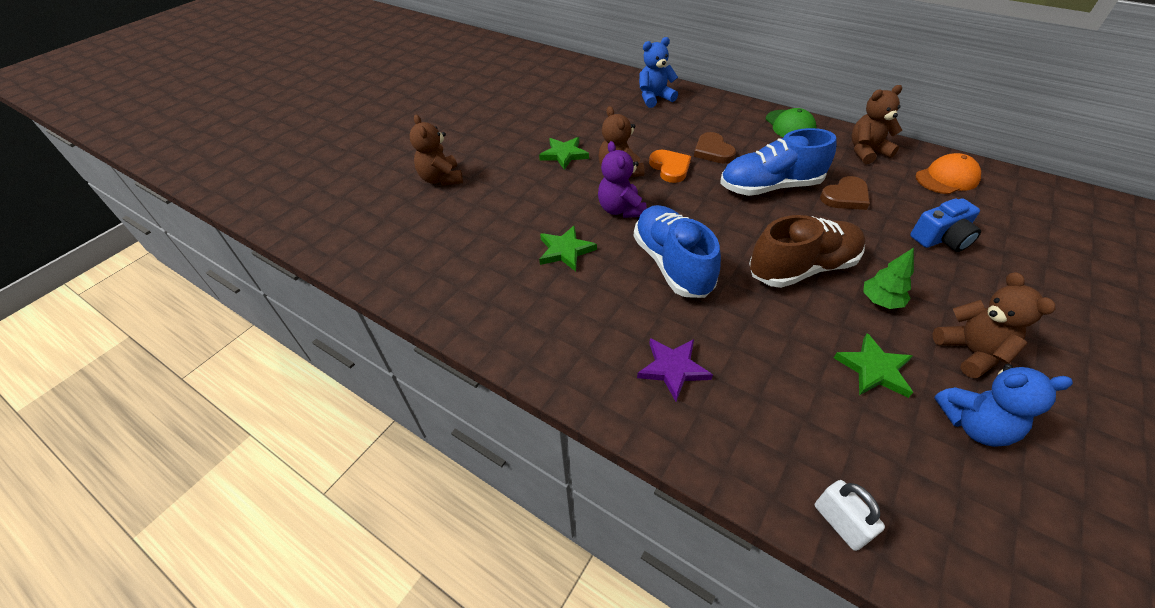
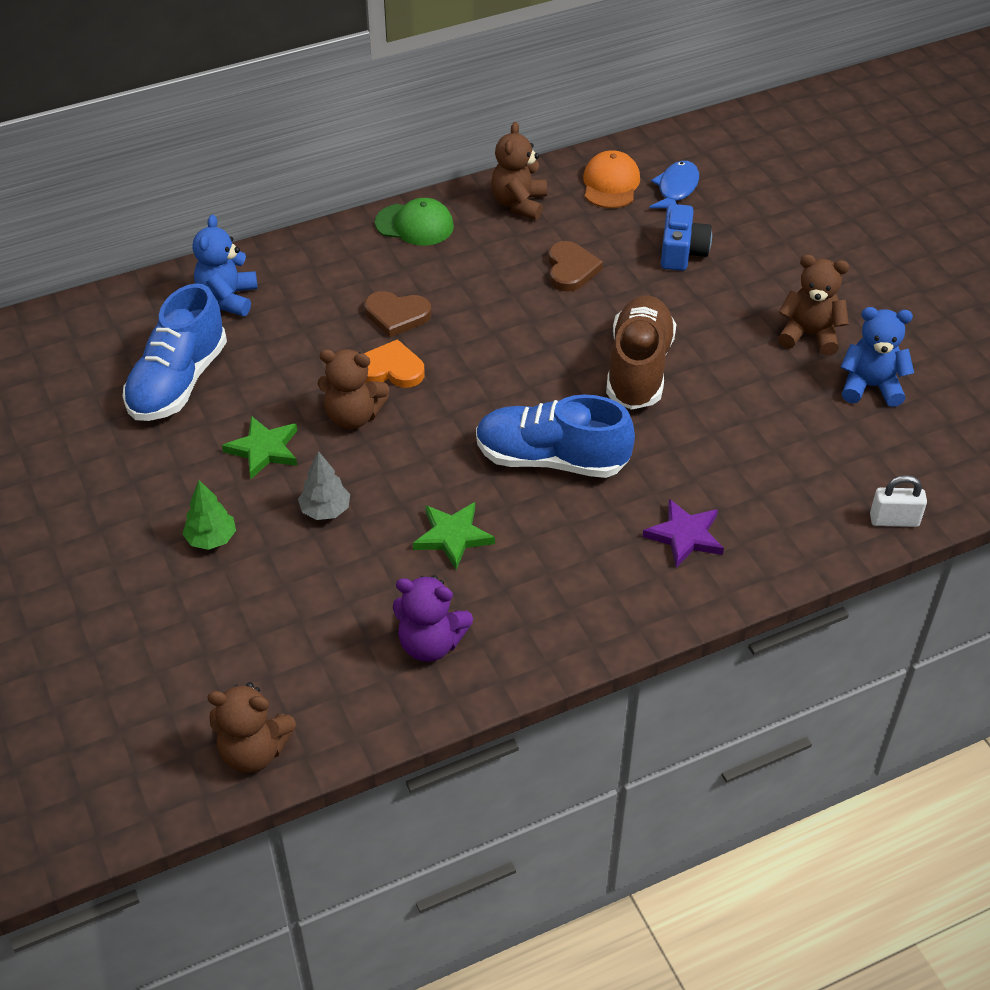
camera: 60 degrees left, 0 degrees up
(441, 179) = (189, 599): brown teddy bear -> brown teddy bear (254, 751)
(541, 194) = (325, 510): none -> grey tree
(621, 209) = (426, 453): purple teddy bear -> purple teddy bear (430, 643)
(769, 187) = (503, 312): blue shoe -> blue shoe (178, 382)
(874, 369) = (783, 404): green star -> none
(880, 301) = (719, 346): green tree -> green tree (211, 539)
(974, 425) = (870, 386): blue teddy bear -> blue teddy bear turned 120 degrees counterclockwise
(994, 208) = (676, 189): none -> blue fish

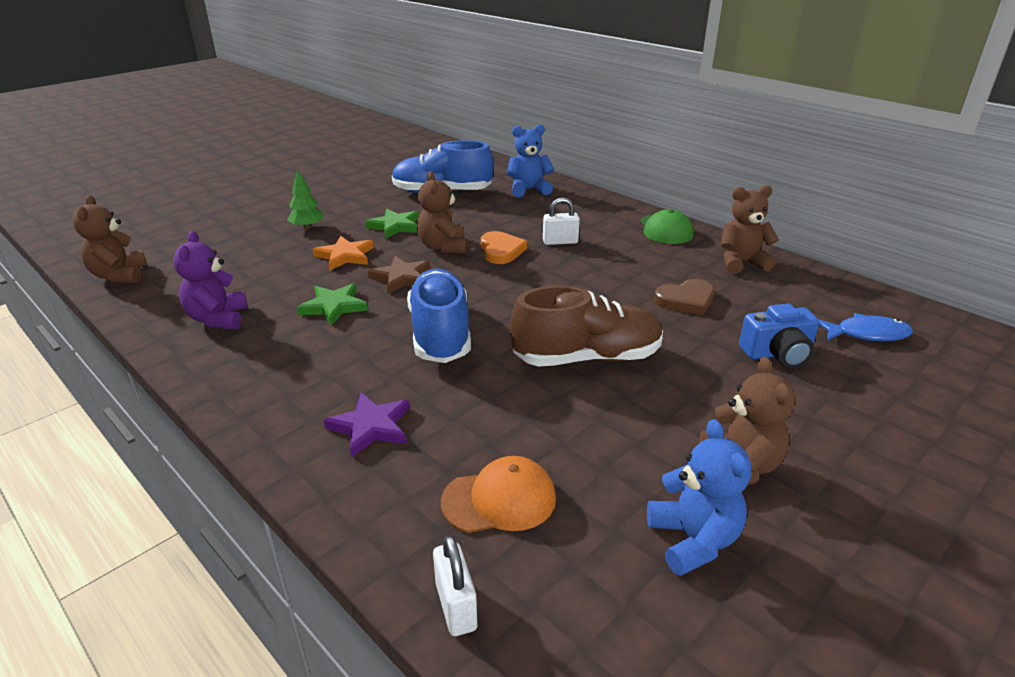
camera: 70 degrees right, 15 degrees down
(325, 510) = (345, 256): grey tree -> orange star
(397, 315) = (560, 242): brown heart -> white padlock
(413, 468) = (401, 278): none -> brown star
(610, 184) = (824, 298): orange cap -> orange cap (499, 500)

